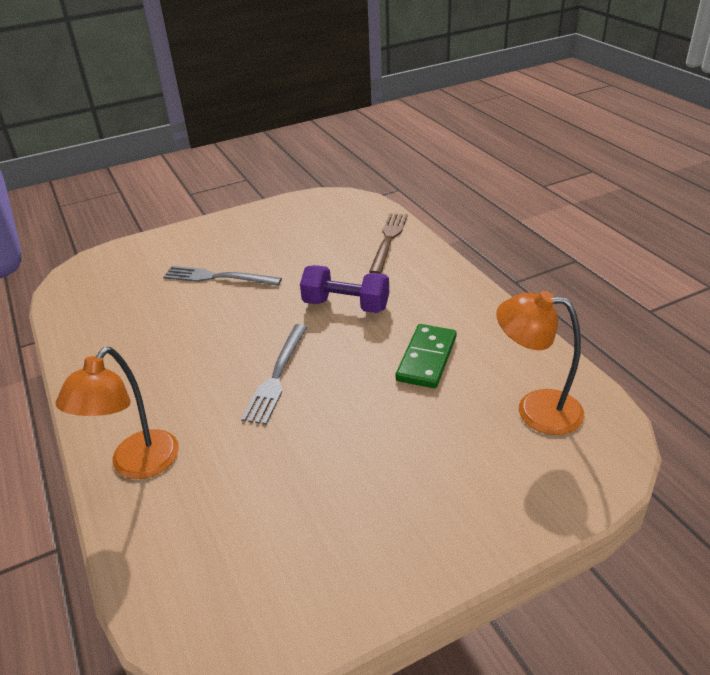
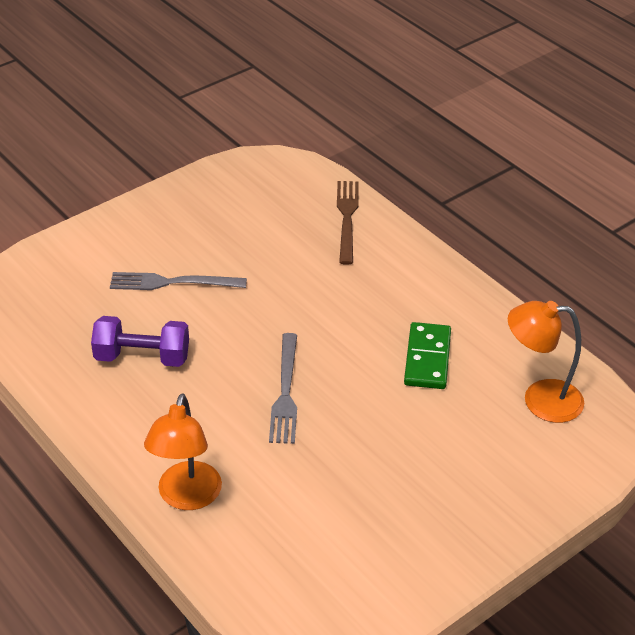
camera: 15 degrees left, 5 degrees up
(346, 305) = (327, 305): purple dumbbell -> purple dumbbell (142, 357)

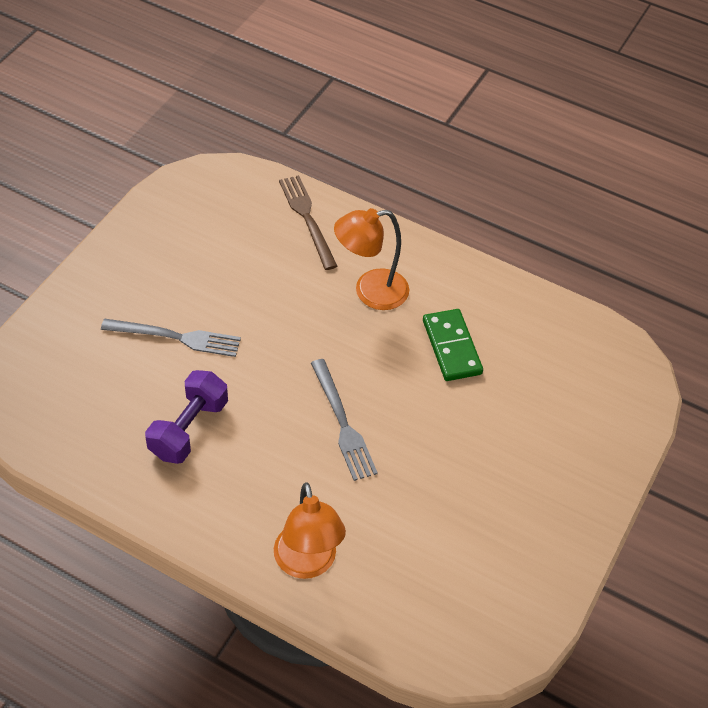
camera: 25 degrees left, 10 degrees up
(142, 357) = (189, 429): purple dumbbell -> purple dumbbell turned 45 degrees counterclockwise
(172, 282) = (176, 337): grey fork -> grey fork turned 150 degrees counterclockwise
(540, 400) = (566, 359): orange lamp -> orange lamp (370, 292)

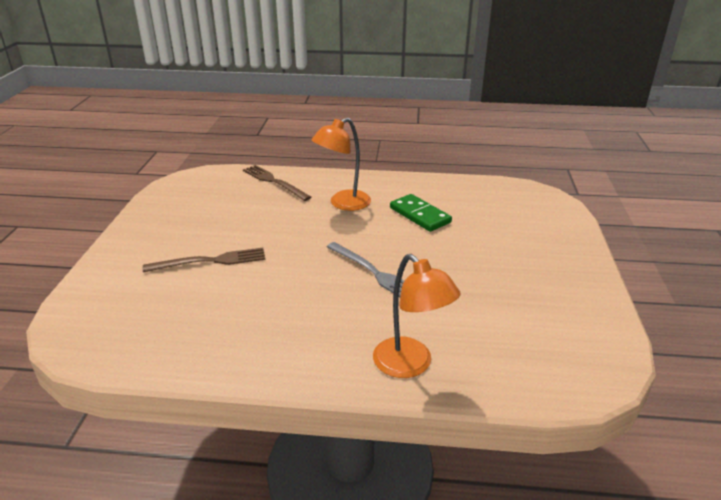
camera: 20 degrees left, 20 degrees down
(176, 337) = (210, 261): grey fork -> brown fork
(189, 429) = (252, 310): purple dumbbell -> none

